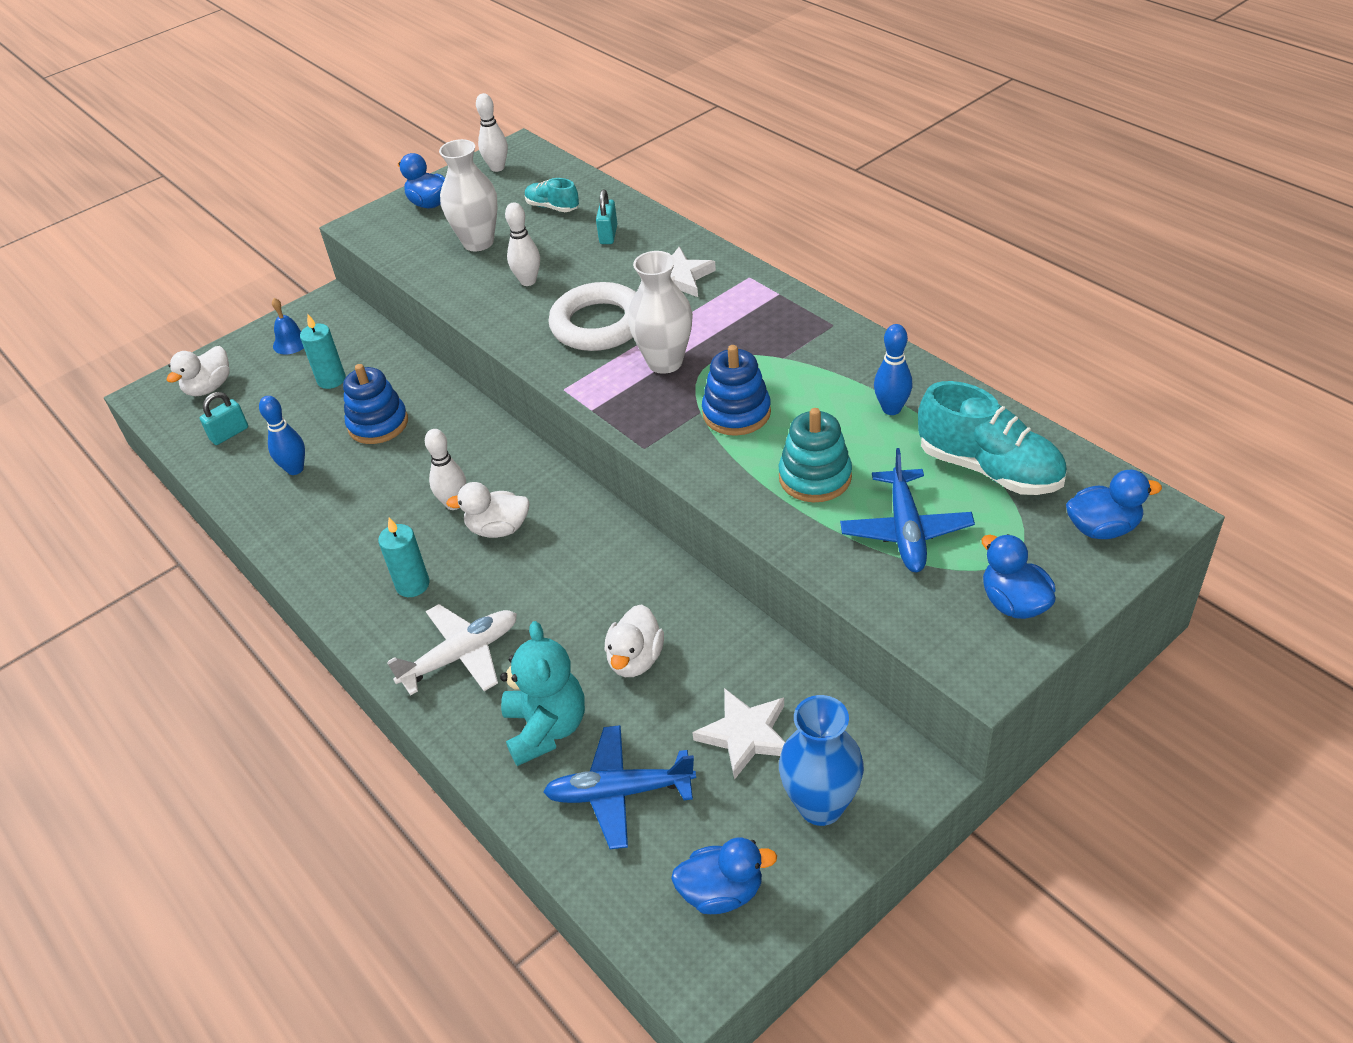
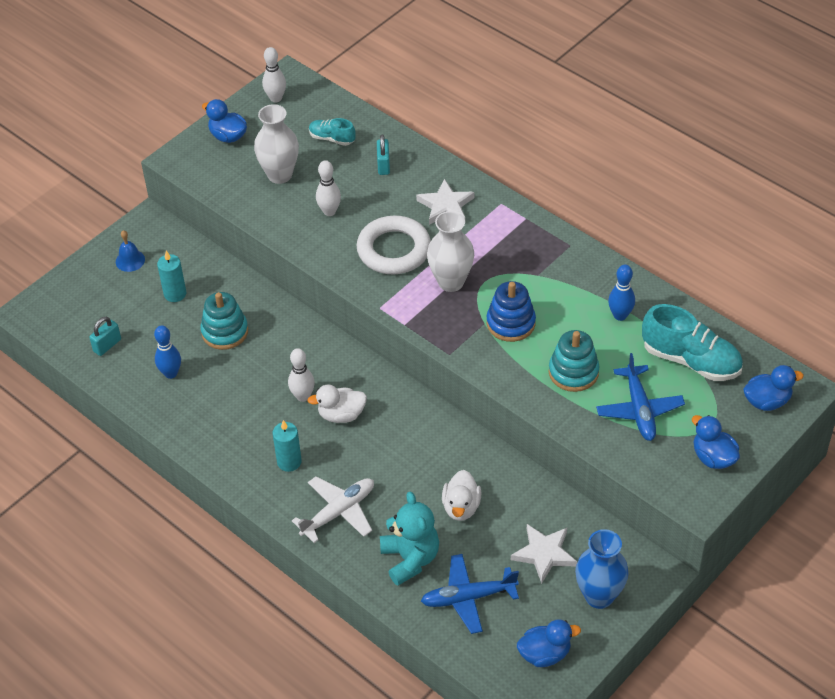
camera: 10 degrees left, 5 degrees up
(209, 387) = (75, 304): white duck -> none
(378, 424) = (225, 332): blue stacking toy -> turquoise stacking toy

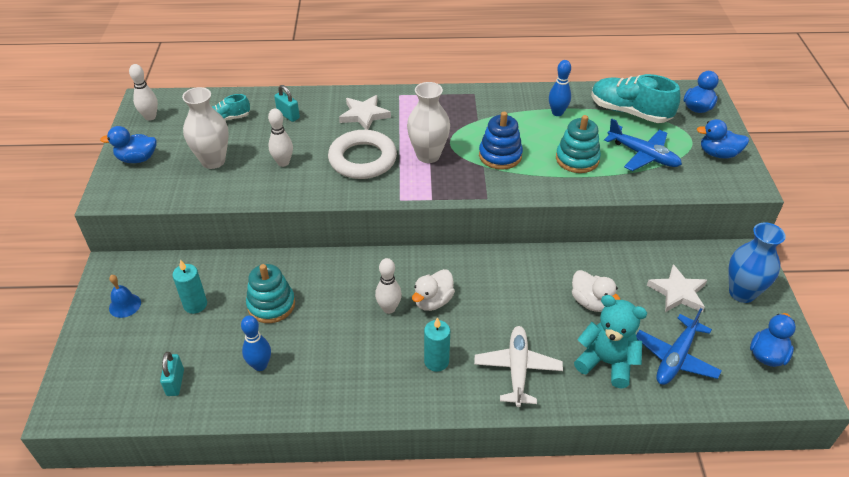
camera: 45 degrees left, 5 degrees down
(691, 360) = (629, 112): turquoise shoe -> turquoise shoe turned 135 degrees counterclockwise

